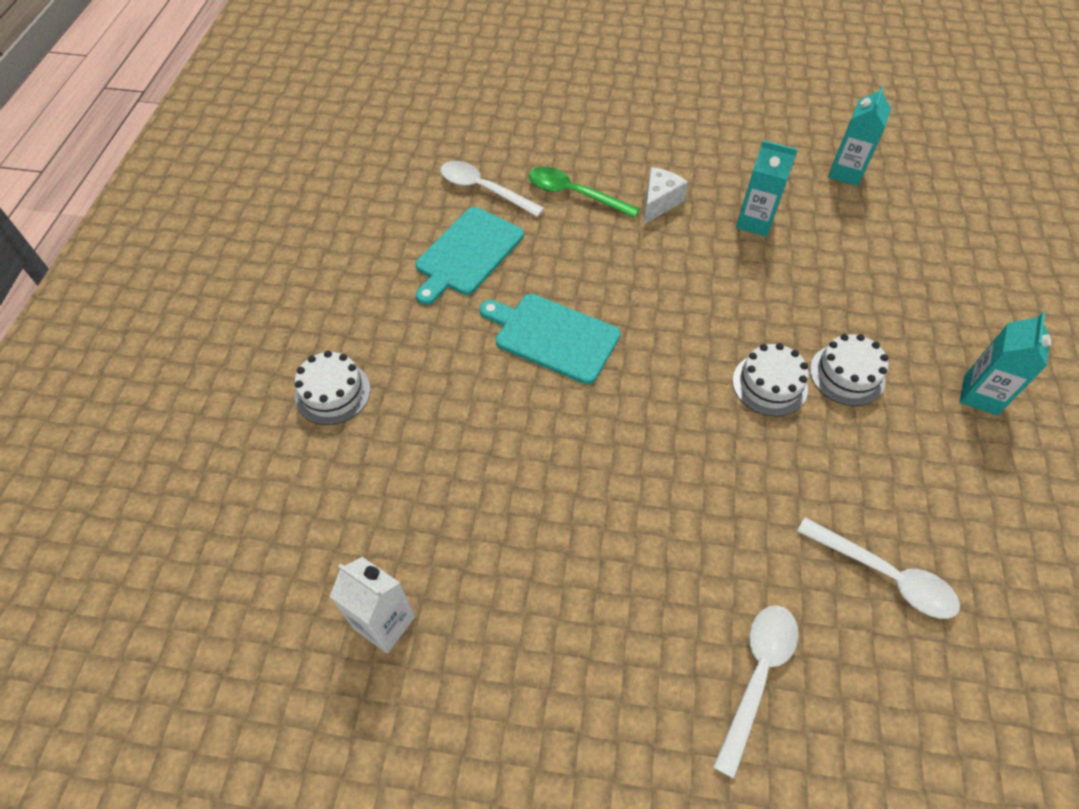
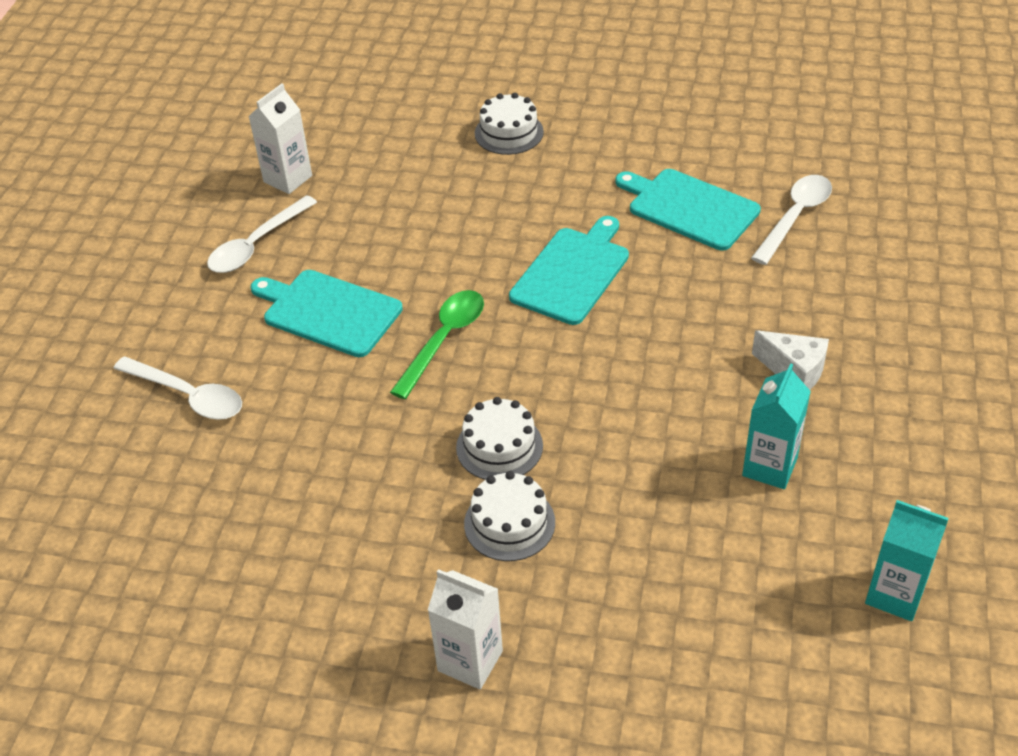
camera: 95 degrees right, 10 degrees down
(574, 194) = (799, 293): green spoon -> green spoon (444, 340)
(616, 544) = (328, 312): none -> turquoise cutting board
(884, 575) = (257, 507): white spoon -> white spoon (256, 244)
(980, 395) = (470, 661): turquoise carton -> white carton

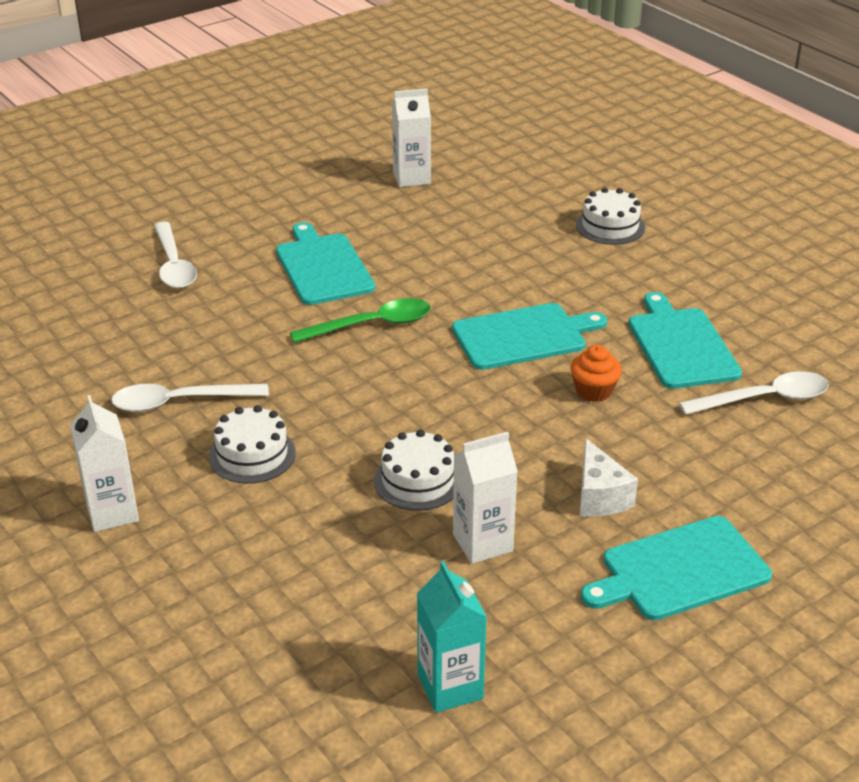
camera: 40 degrees right, 10 degrees down
(256, 244) = (336, 205): white spoon -> white spoon (180, 402)
(499, 446) = (313, 408): white cake -> white cake (418, 480)
(681, 286) = (594, 391): none -> orange cupcake
(769, 467) = (482, 543): turquoise carton -> white carton
(911, 390) = (680, 570): none -> turquoise cutting board

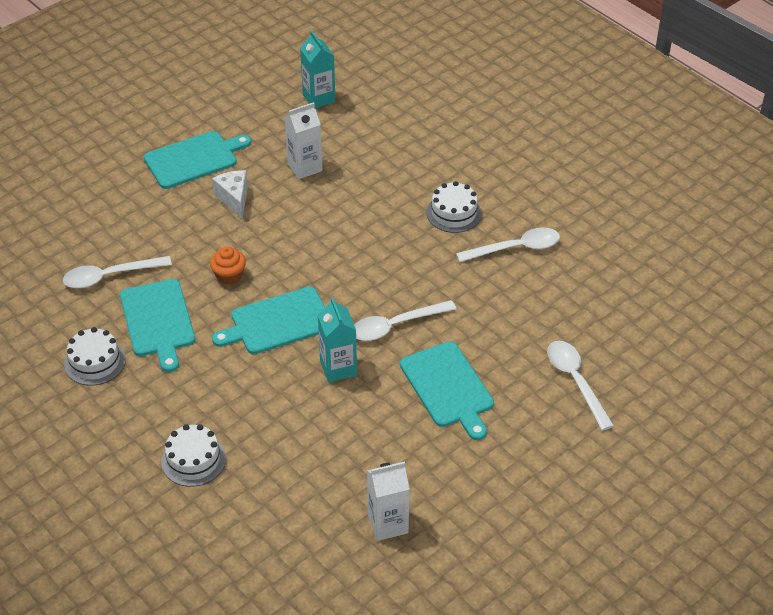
camera: 175 degrees right, 10 degrees up
(112, 512) = (524, 172): white carton -> none
(371, 325) = (395, 325): green spoon -> white spoon
(418, 480) = (346, 202): white cake -> white cake (95, 362)
(449, 289) = (338, 368): none -> turquoise carton

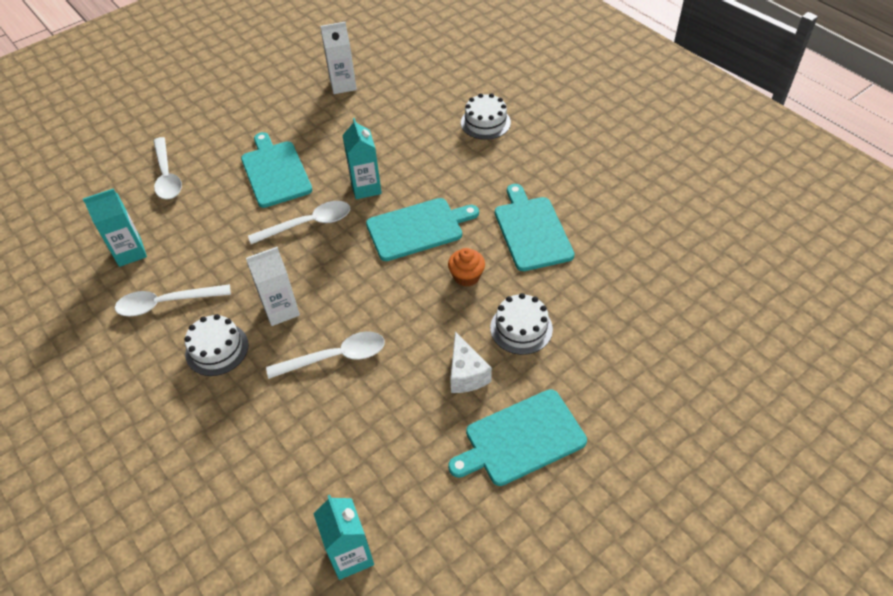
camera: 175 degrees left, 5 degrees up
(95, 362) = (582, 195): white cake -> white cake (521, 328)
(110, 276) = (589, 277): white spoon -> white spoon (335, 357)
(305, 167) = (380, 421): white carton -> white carton (281, 310)
(575, 294) = (130, 252): none -> turquoise carton

